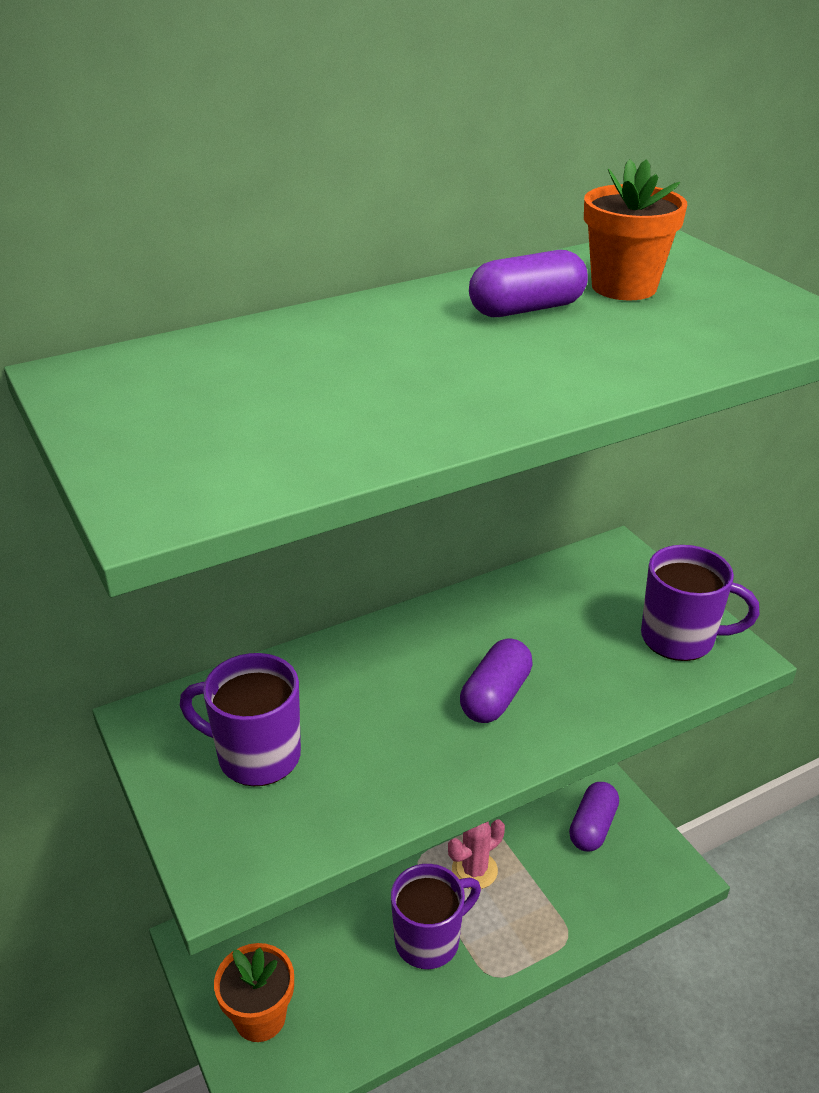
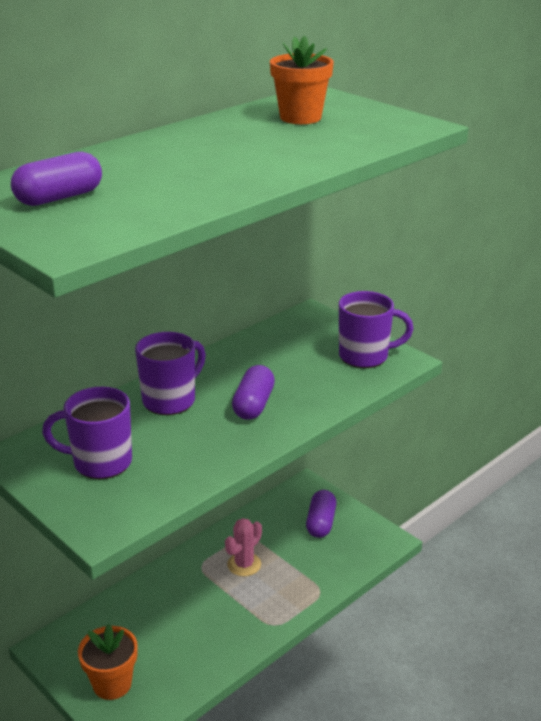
camera: 15 degrees left, 5 degrees down
(429, 940) = (223, 613): purple mug -> purple mug (170, 400)
(526, 309) = (245, 134): purple capsule -> purple capsule (59, 198)

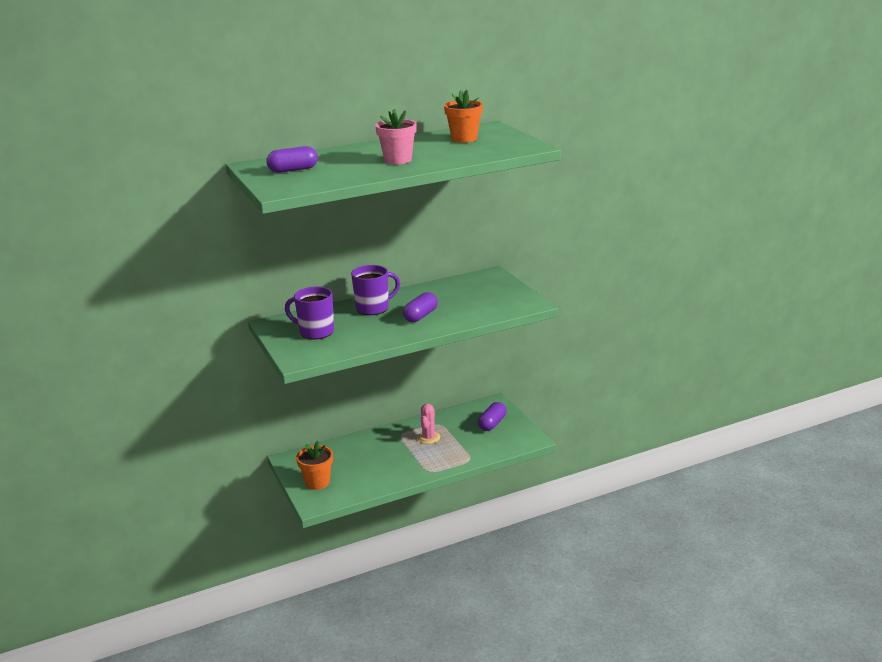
camera: 20 degrees right, 5 degrees down
(231, 163) = (398, 160): none -> pink flower pot
(244, 564) = (428, 438): pink cactus -> pink cactus turned 45 degrees counterclockwise
(365, 356) = (509, 299): purple mug -> none

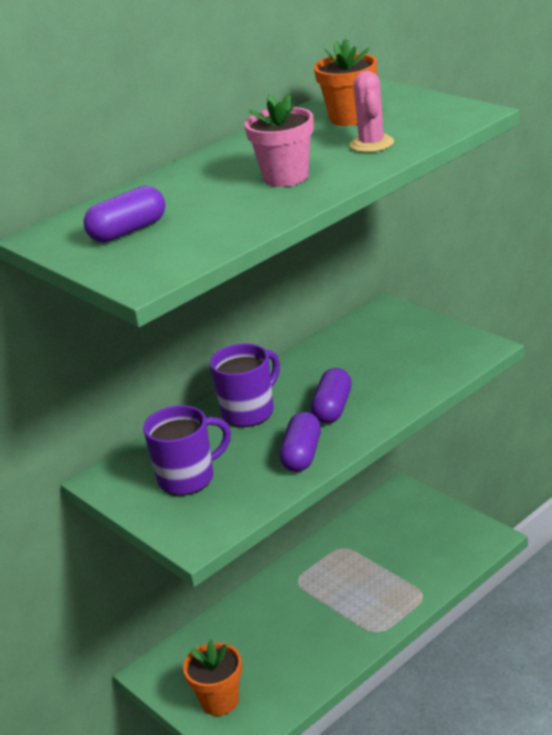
camera: 15 degrees left, 5 degrees up
(315, 332) = (188, 478): purple mug -> purple mug turned 150 degrees clockwise
(428, 438) = (341, 575): pink cactus -> pink cactus (372, 144)
(492, 424) = (419, 526): purple capsule -> purple capsule (302, 455)

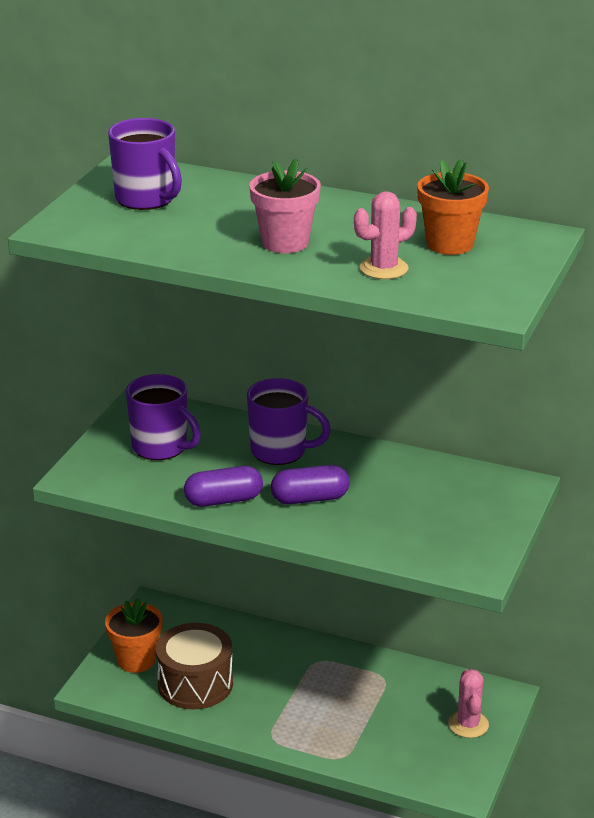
camera: 60 degrees right, 0 degrees up
(128, 231) = (146, 199): purple capsule -> purple mug
(278, 666) = (195, 683): none -> brown drum
(422, 516) = (468, 724): none -> pink cactus

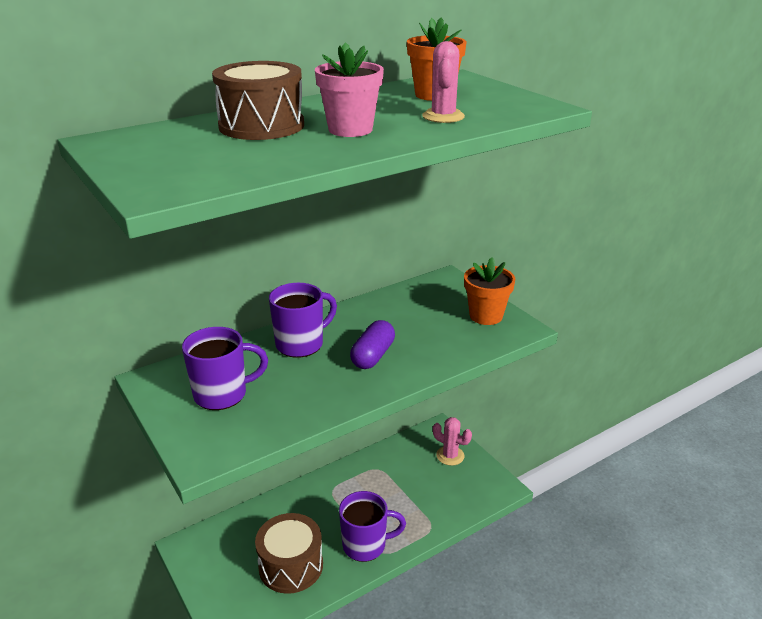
camera: 55 degrees left, 0 degrees up
(136, 660) = (231, 587): orange flower pot -> orange flower pot (486, 316)
(146, 199) = (178, 149): purple mug -> purple mug (365, 545)
(223, 500) = (330, 394): purple capsule -> none
(243, 206) = (261, 126): none -> brown drum

